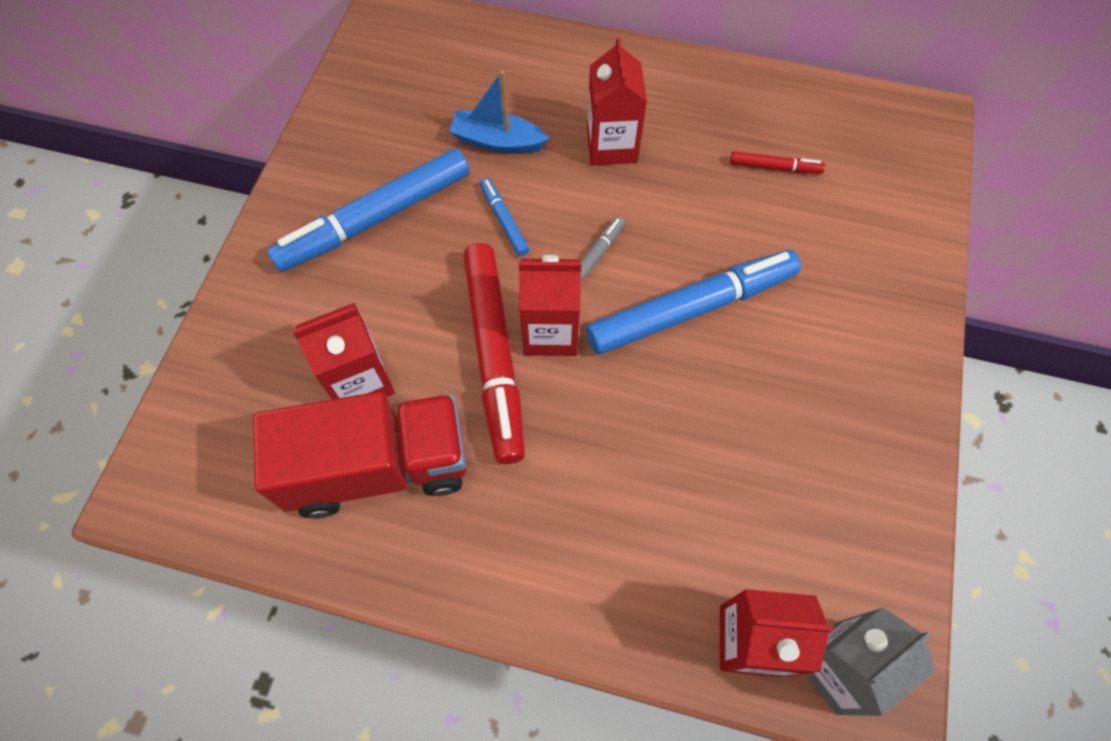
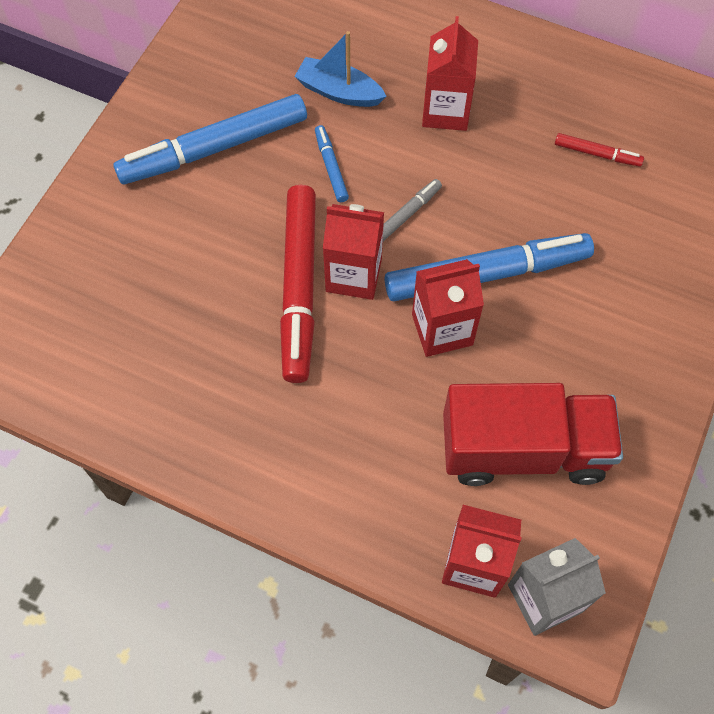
camera: 10 degrees right, 0 degrees up
(360, 381) = (177, 292): red carton -> red carton (442, 329)
(379, 467) = (181, 368): red truck -> red truck (523, 449)

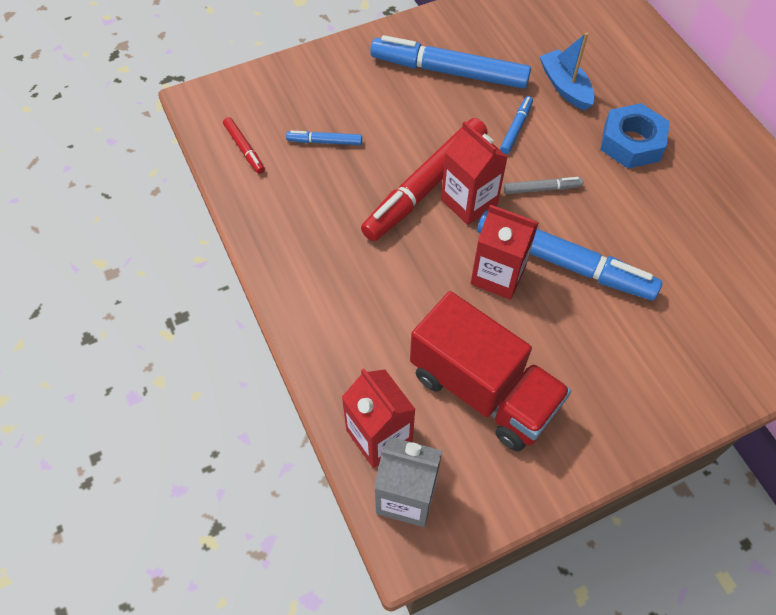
camera: 40 degrees right, 5 degrees down
(157, 312) = (324, 142): none -> blue marker
(445, 111) = (631, 143): red carton -> blue nut
(597, 154) = (725, 240): red marker -> red marker (244, 149)

